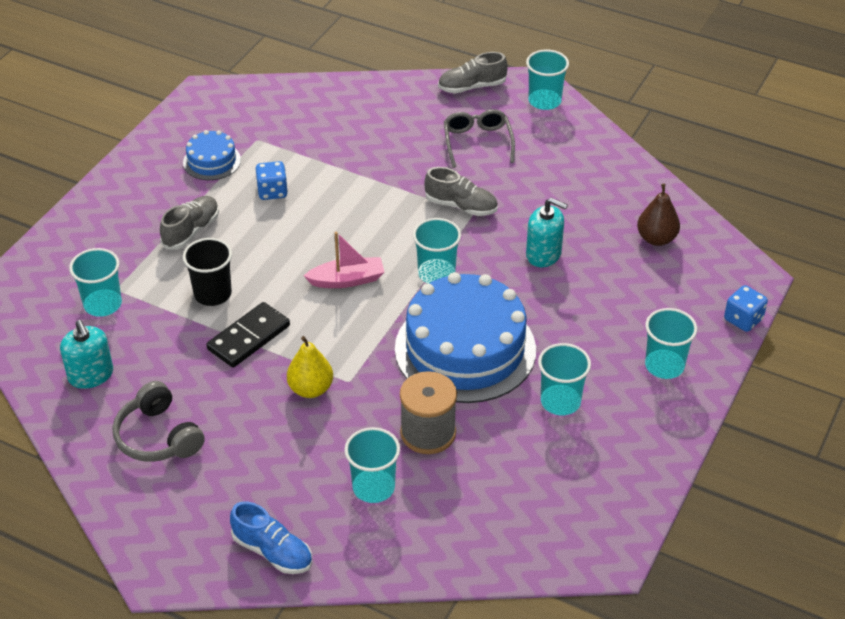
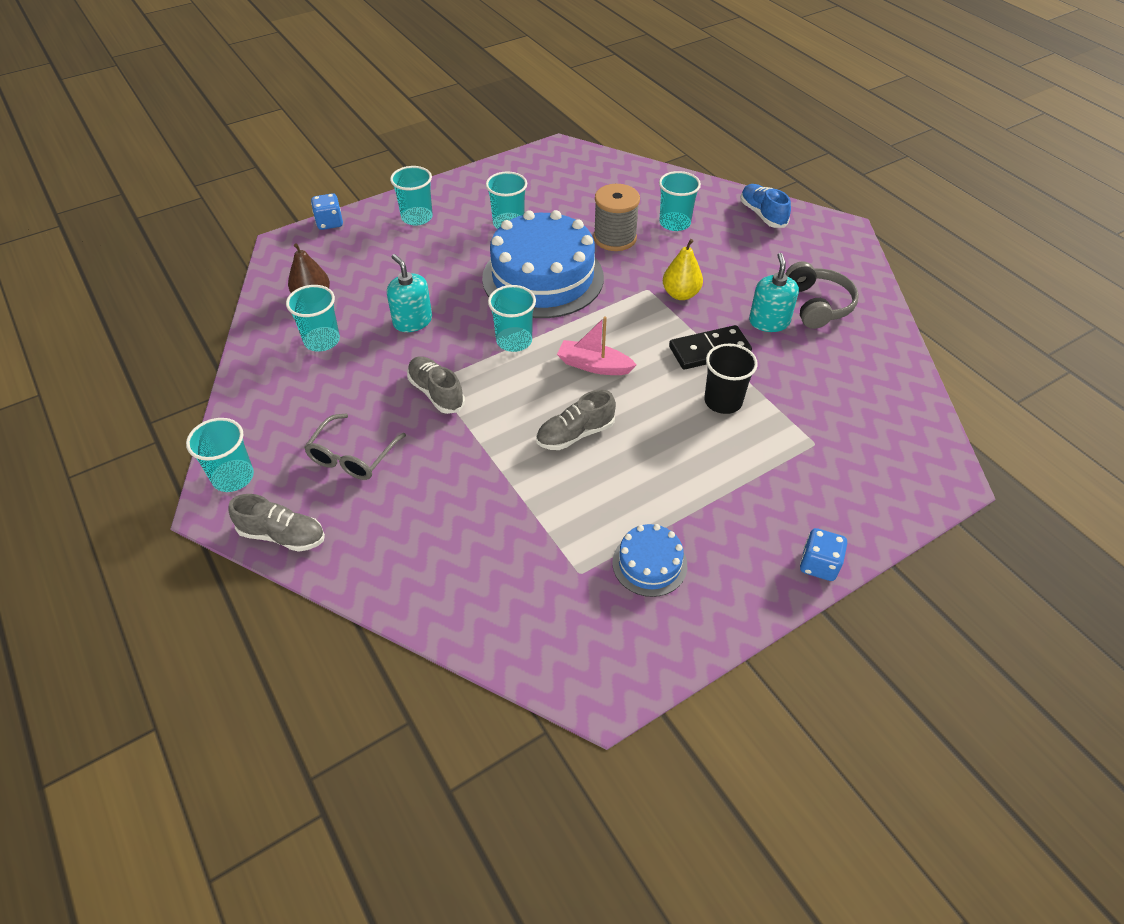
camera: 150 degrees left, 5 degrees up
(91, 375) = (861, 371): turquoise soap dispenser -> turquoise soap dispenser (769, 322)
(103, 304) = (834, 433): turquoise cup -> turquoise cup (322, 340)
(191, 231) = (714, 478): grey shoe -> grey shoe (575, 434)
(272, 192) = (605, 490): blue dice -> blue dice (818, 565)

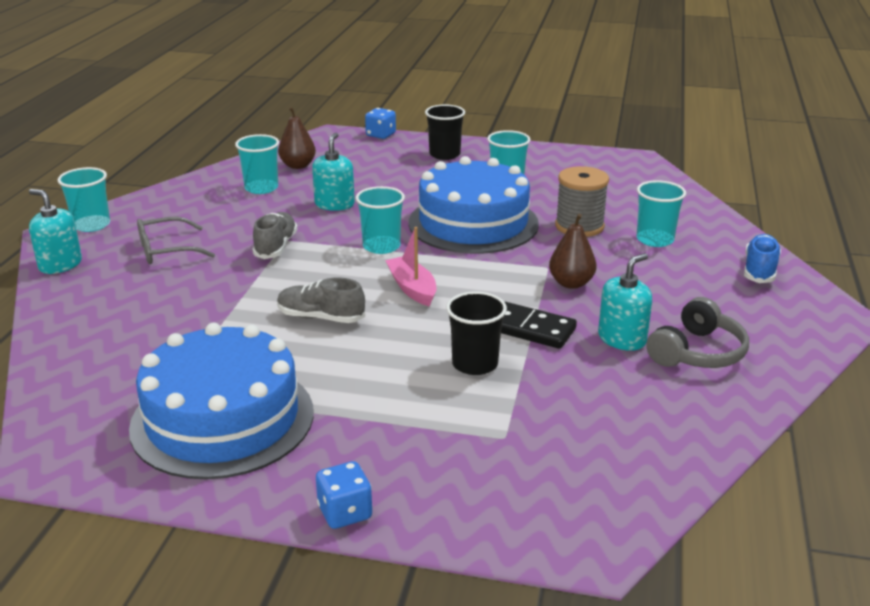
camera: 45 degrees right, 20 degrees down
(282, 535) = (60, 265): grey shoe -> turquoise soap dispenser
(417, 217) = (444, 154): turquoise cup -> black cup
(649, 564) = (222, 419): blue cake -> blue cake, size x2.16
(680, 294) = (571, 283): yellow pear -> brown pear

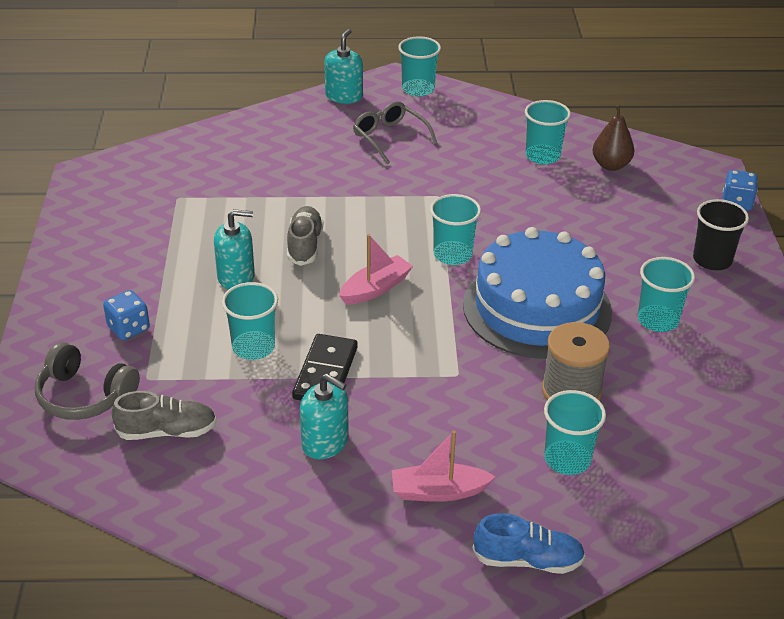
camera: 75 degrees right, 10 degrees up
(222, 419) = (147, 230): blue cake -> none
(276, 246) = (423, 193): grey shoe -> grey shoe (167, 431)
(334, 204) = (531, 207): turquoise soap dispenser -> turquoise soap dispenser (236, 277)
(345, 512) = (46, 310): blue dice -> blue dice (128, 328)
(475, 364) = (253, 347): black cup -> turquoise cup
(571, 283) = (428, 396): brown pear -> none
(687, 294) = (438, 491): none -> pink boat
(697, 352) = (314, 501): grey headphones -> grey headphones (84, 396)

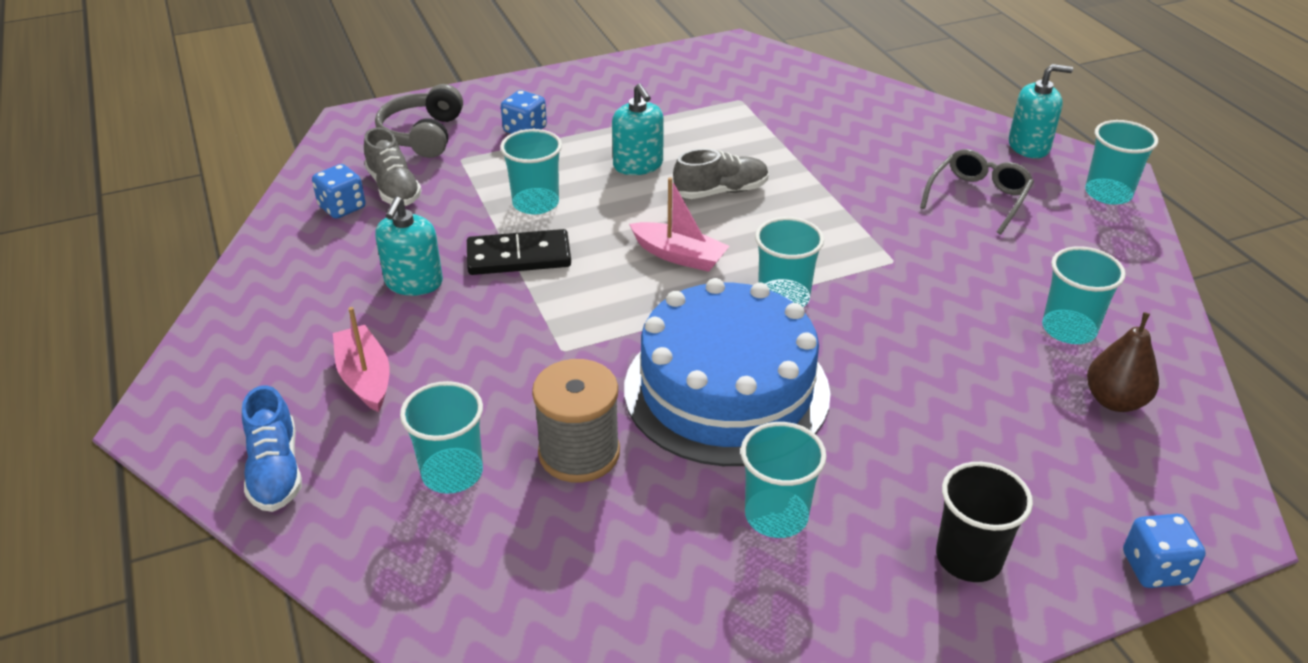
camera: 70 degrees right, 0 degrees up
(175, 472) = (342, 207): none -> blue dice

